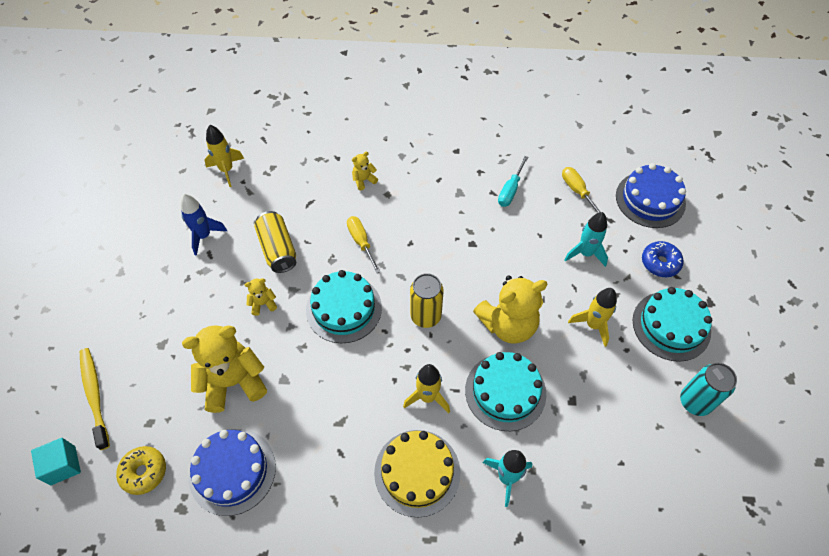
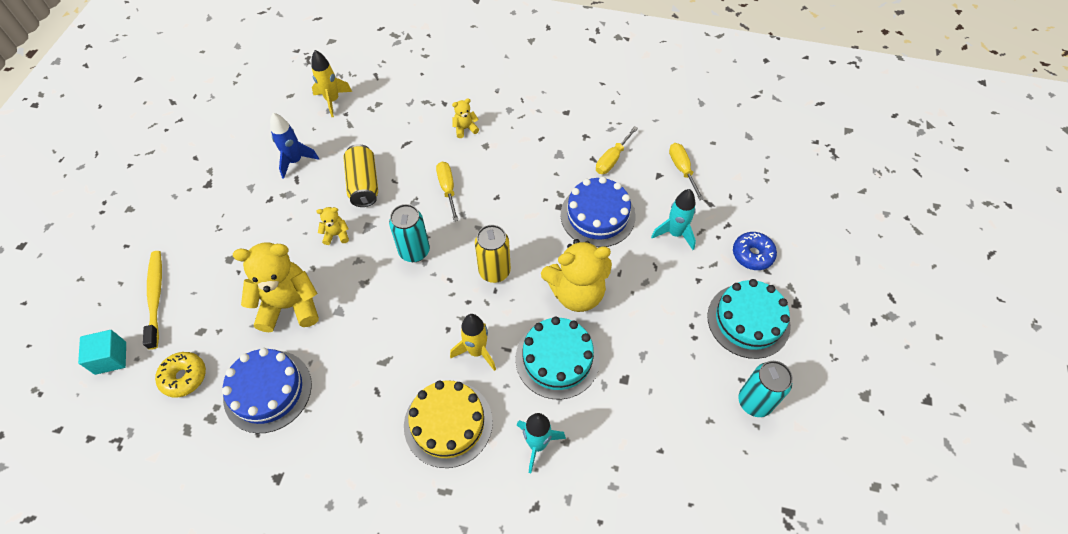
camera: 10 degrees right, 0 degrees up
(344, 308) = (414, 251): turquoise cake -> turquoise can
(510, 190) = (612, 159): turquoise screwdriver -> yellow screwdriver
(593, 325) = (665, 307): yellow rocket -> none
(650, 199) = (758, 189): blue cake -> blue cake (597, 215)

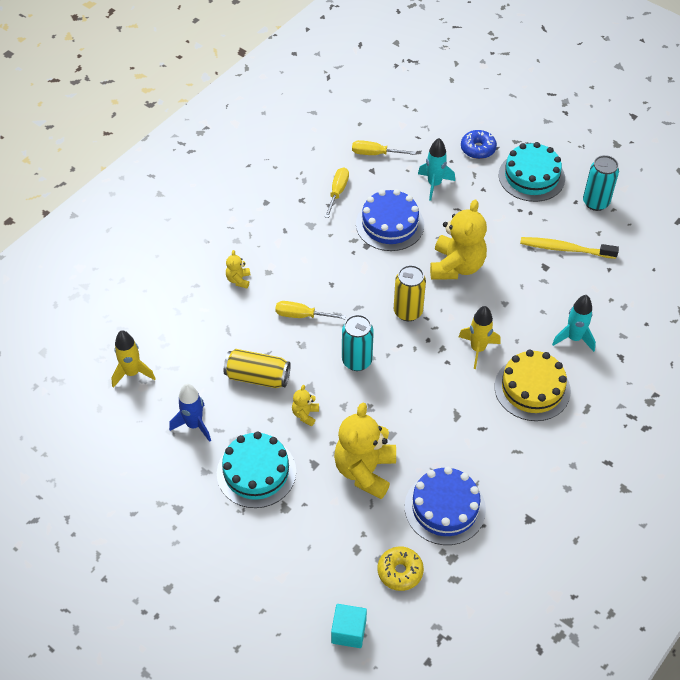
camera: 65 degrees left, 5 degrees down
(156, 297) = (297, 581): yellow toothbrush -> yellow toothbrush (565, 249)
(557, 359) = (509, 300): turquoise cake -> turquoise cake (256, 472)
(612, 159) = (337, 192): yellow screwdriver -> yellow screwdriver turned 135 degrees counterclockwise

